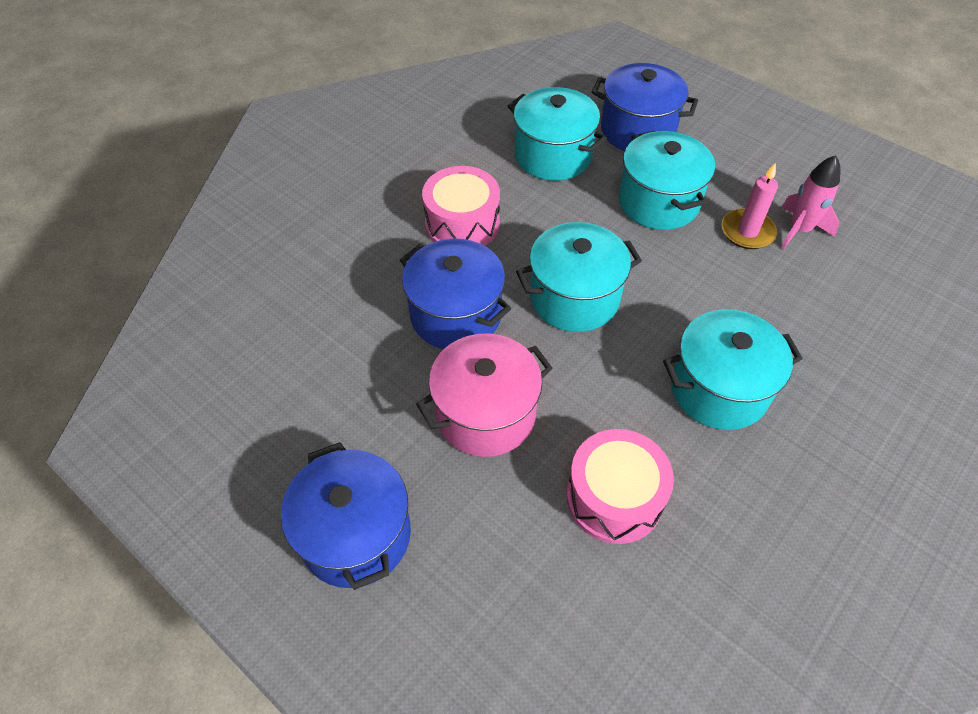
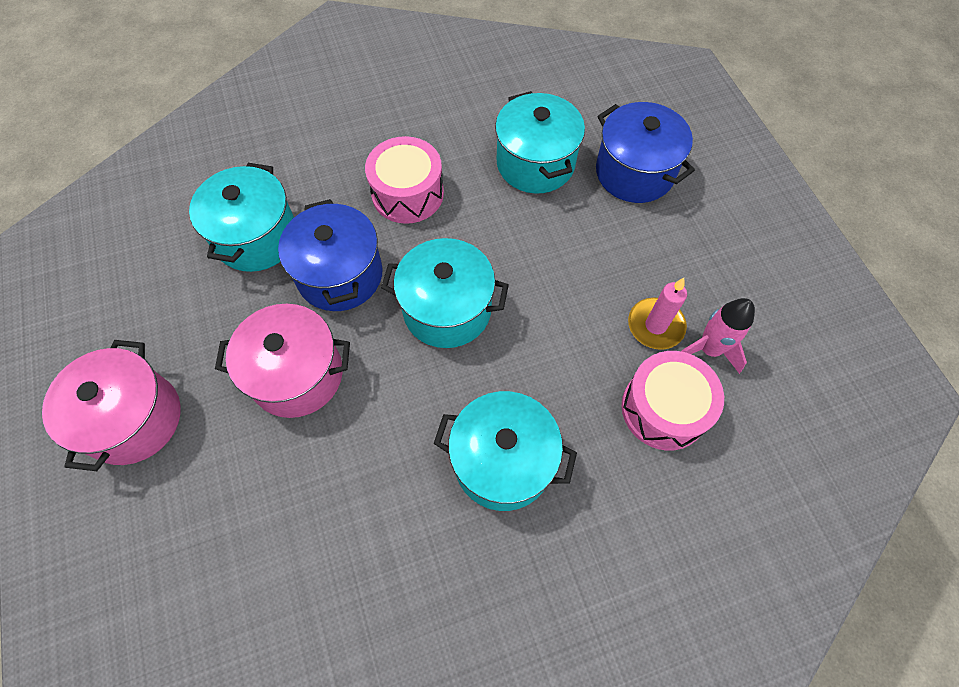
camera: 30 degrees right, 10 degrees up
(356, 535) = (134, 419): blue pot -> pink pot
(614, 497) = (339, 505): pink drum -> pink drum (664, 409)
(658, 202) = (595, 255): turquoise pot -> turquoise pot (256, 237)

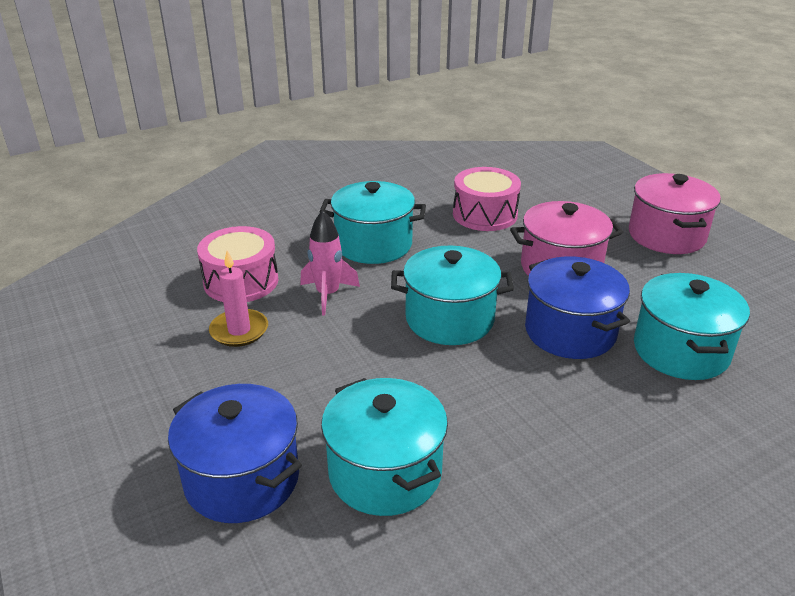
camera: 170 degrees right, 30 degrees down
(407, 193) = (541, 413): pink drum -> pink drum (485, 214)
(709, 349) = (189, 320): pink rocket -> pink rocket (328, 294)

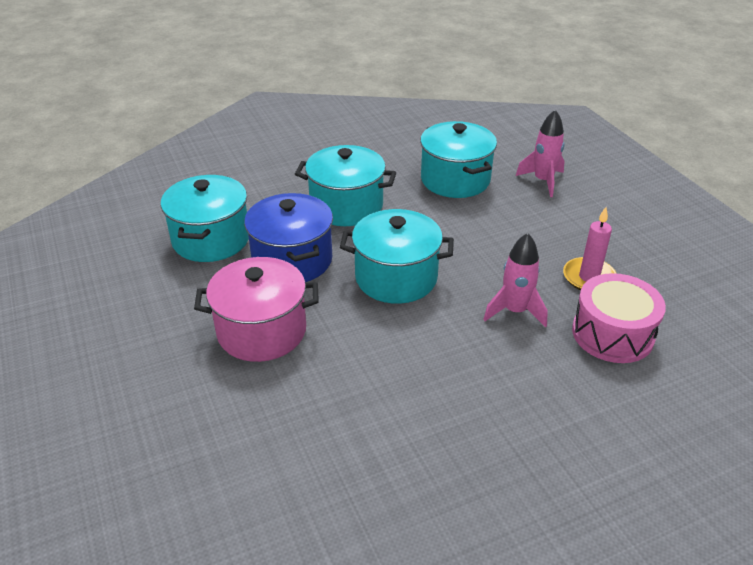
camera: 175 degrees left, 5 degrees up
(242, 479) = (543, 181): blue pot -> pink rocket
(373, 244) = (471, 381): turquoise pot -> turquoise pot (346, 206)
(485, 214) = (316, 431): pink drum -> none
(666, 235) = (104, 373): pink pot -> none

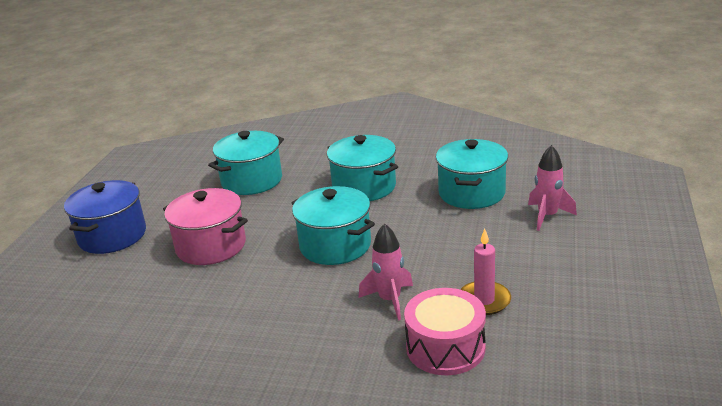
camera: 40 degrees right, 10 degrees down
(292, 260) = (283, 210): blue pot -> blue pot (112, 236)

